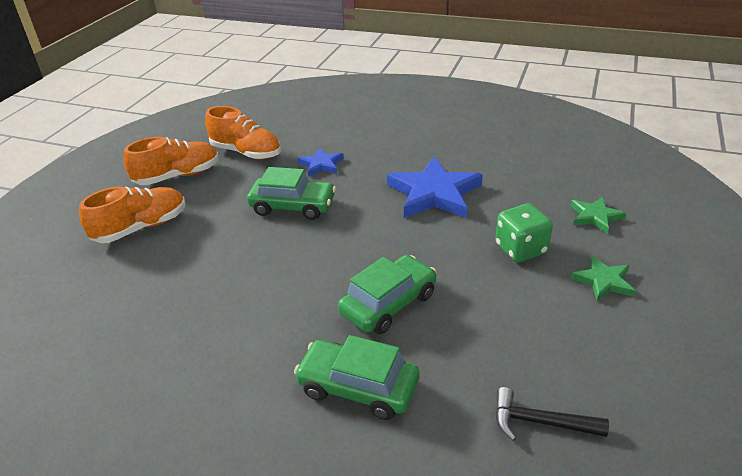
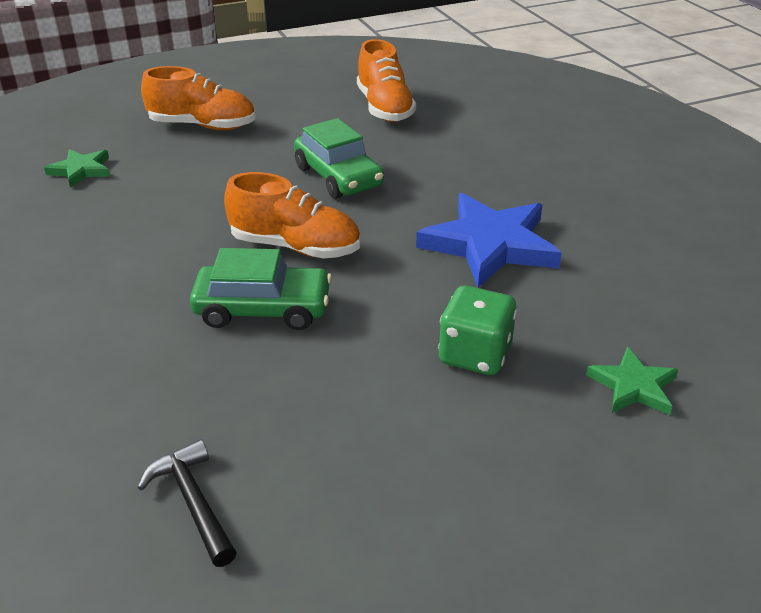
camera: 45 degrees right, 0 degrees up
(178, 176) = (296, 99): orange shoe -> orange shoe (295, 247)
(321, 164) = (430, 154): blue star -> none
(358, 387) = (124, 351): green car -> none
(603, 281) = (504, 450): green star -> green star (81, 170)

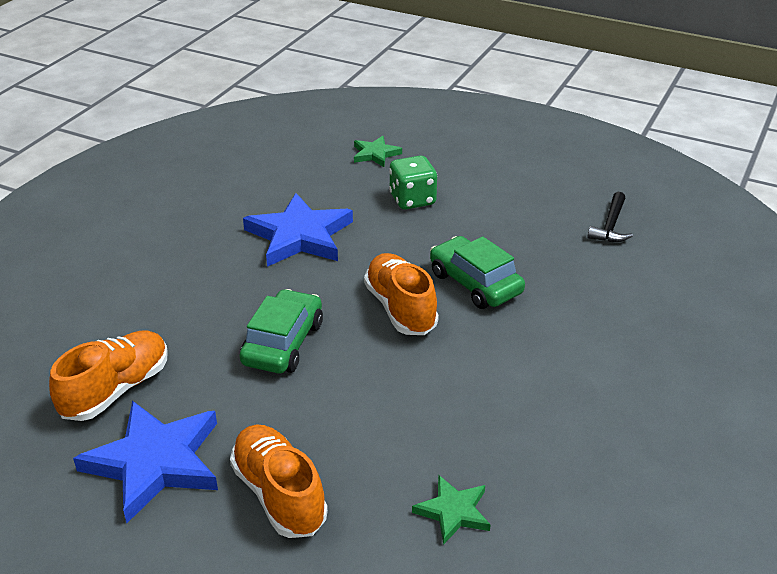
camera: 130 degrees left, 0 degrees up
(296, 101) = (155, 462): none -> blue star

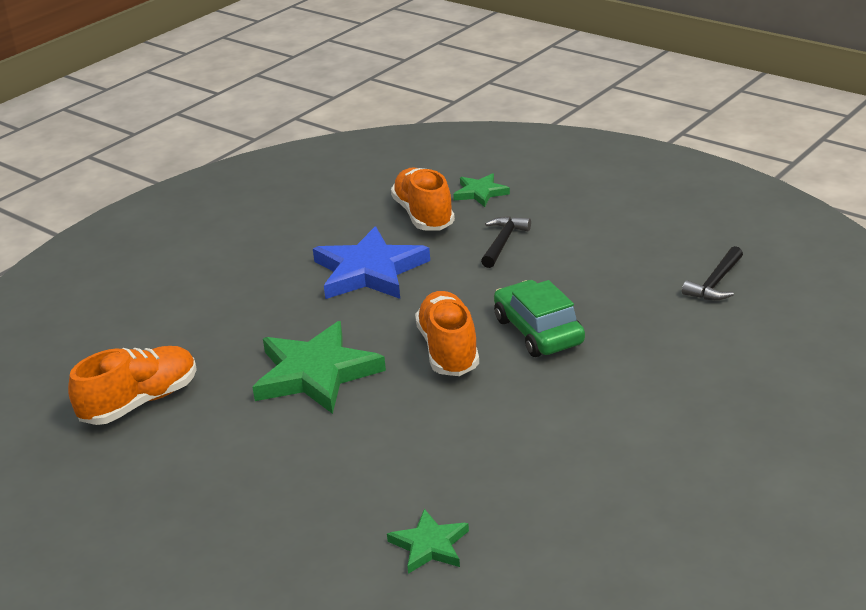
camera: 15 degrees right, 5 degrees down
(155, 462) = (156, 470): blue star -> none
(279, 494) = (263, 511): orange shoe -> orange shoe (423, 215)
(283, 343) = (316, 373): green car -> green star
(412, 200) = (503, 242): green dice -> black hammer

